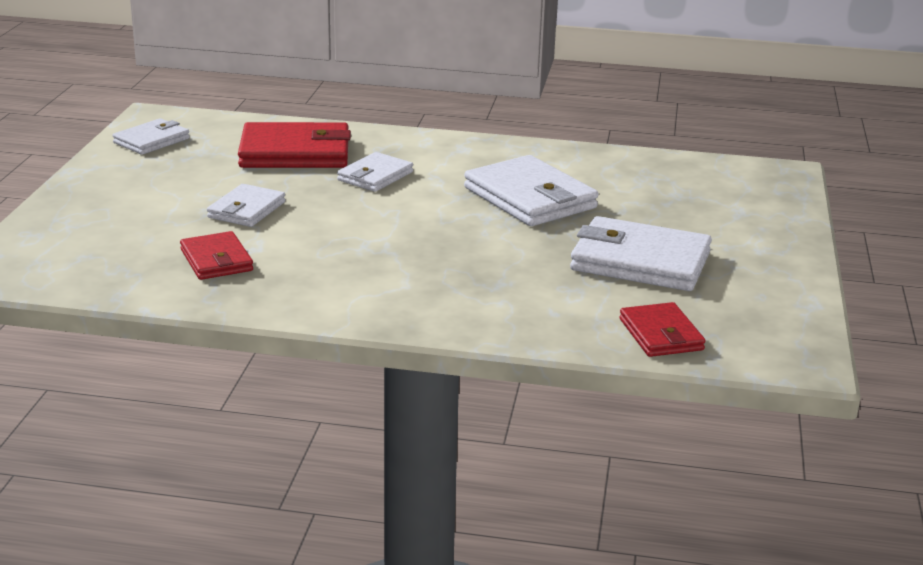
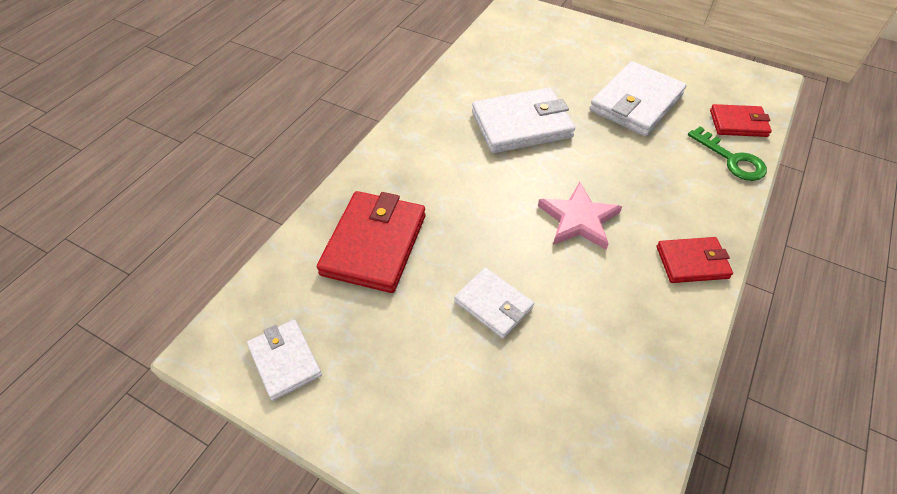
camera: 70 degrees left, 25 degrees up
(216, 260) = (597, 346): red wallet -> red wallet (692, 262)
(375, 176) = (449, 201): white wallet -> none
(389, 240) = (578, 219): none -> pink star
(572, 330) = (732, 159): none -> green key

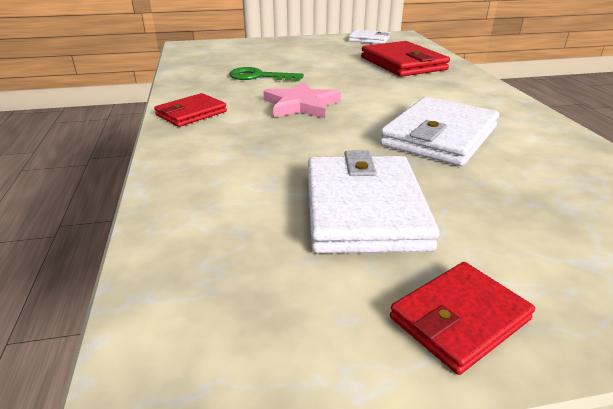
camera: 140 degrees right, 20 degrees down
(493, 305) = (306, 68): white wallet -> none
(732, 159) = (184, 195): green key -> green key (259, 76)
(738, 123) = (193, 247): red wallet -> red wallet (459, 318)

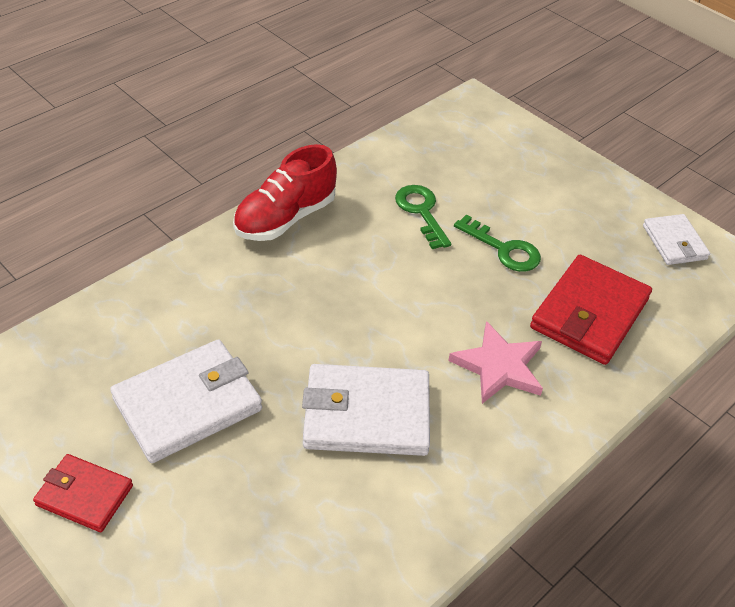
camera: 55 degrees right, 15 degrees up
(191, 113) = (285, 218): red wallet -> red shoe
(301, 105) = (366, 281): pink star -> pink star (499, 366)
(325, 67) = (503, 249): none -> green key

